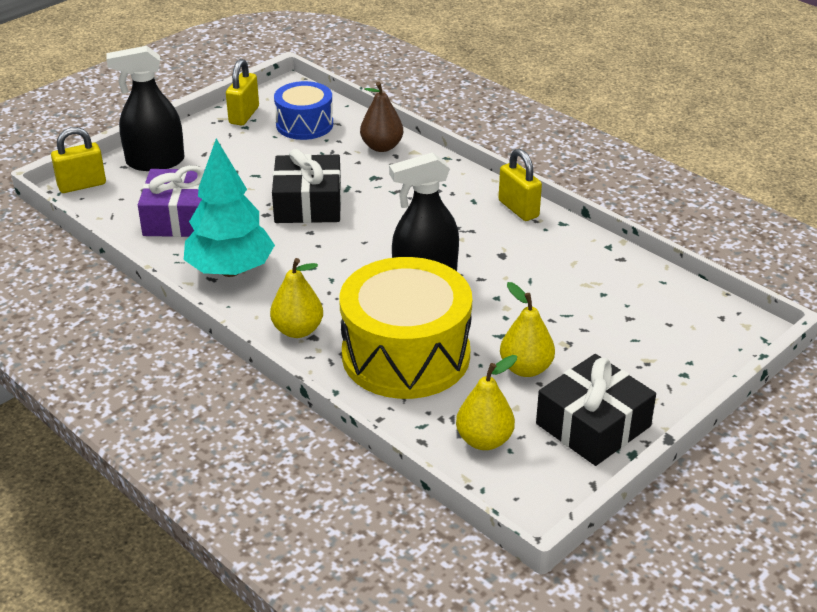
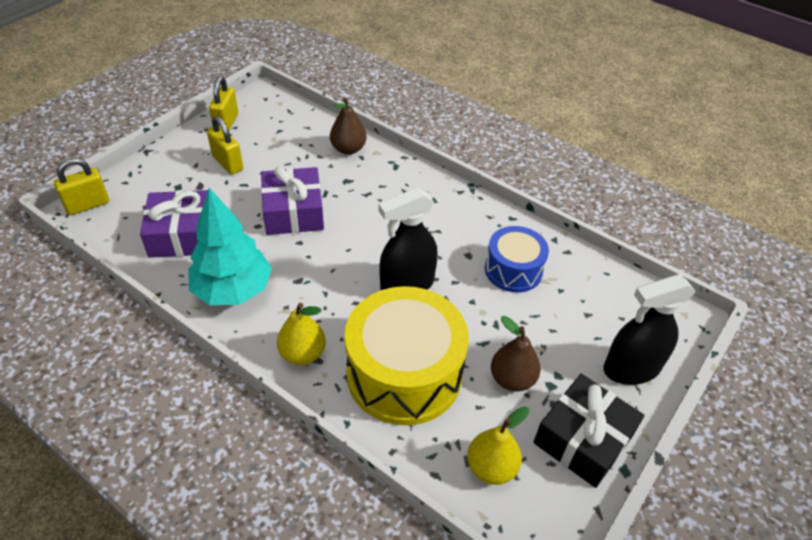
camera: 10 degrees left, 10 degrees up
(155, 162) = (152, 176): black spray bottle -> black spray bottle (631, 368)
(304, 124) = (279, 130): blue drum -> blue drum (513, 270)
(308, 204) = (293, 212): black gift -> purple gift
(518, 209) = (473, 206): yellow padlock -> yellow padlock (227, 163)
(525, 368) = (512, 379): yellow pear -> brown pear

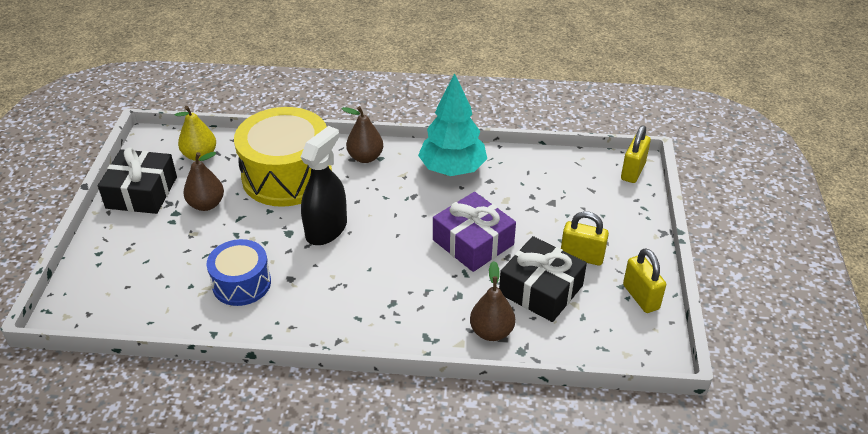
camera: 150 degrees right, 5 degrees down
(183, 235) = (535, 185): purple gift -> none
(285, 157) = (541, 289): none -> black gift
(303, 353) = (365, 157): yellow pear -> brown pear
(631, 368) = (112, 250): black spray bottle -> none

